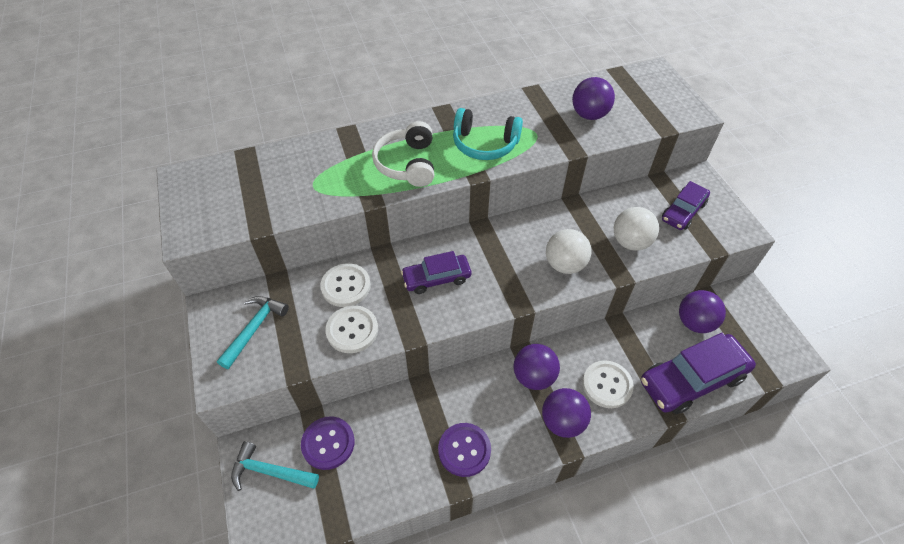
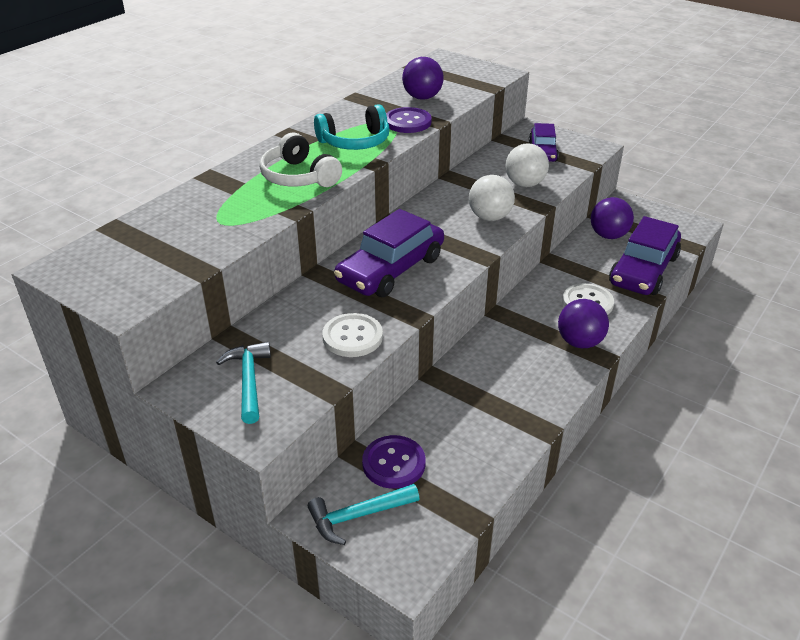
camera: 35 degrees left, 15 degrees down
(346, 286) = (309, 310): white button -> none
(436, 278) = (390, 269): purple car -> purple car, size x1.66
(464, 450) = (522, 401): purple button -> purple button (407, 122)
(534, 376) = (525, 325): purple ball -> none

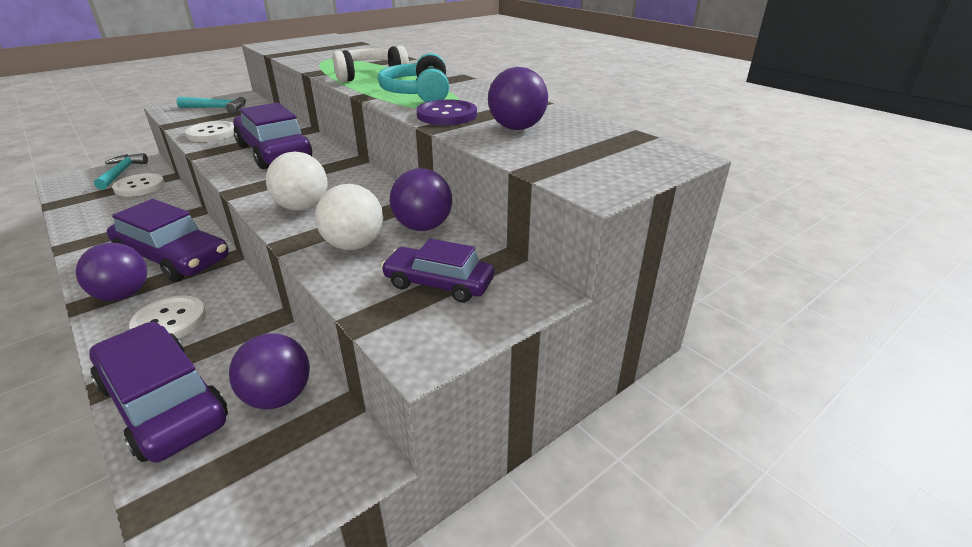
camera: 105 degrees right, 5 degrees down
(393, 463) = (139, 186): purple button -> white button
(486, 167) = (423, 227): none -> purple ball
(519, 343) = (173, 258): none -> purple car

